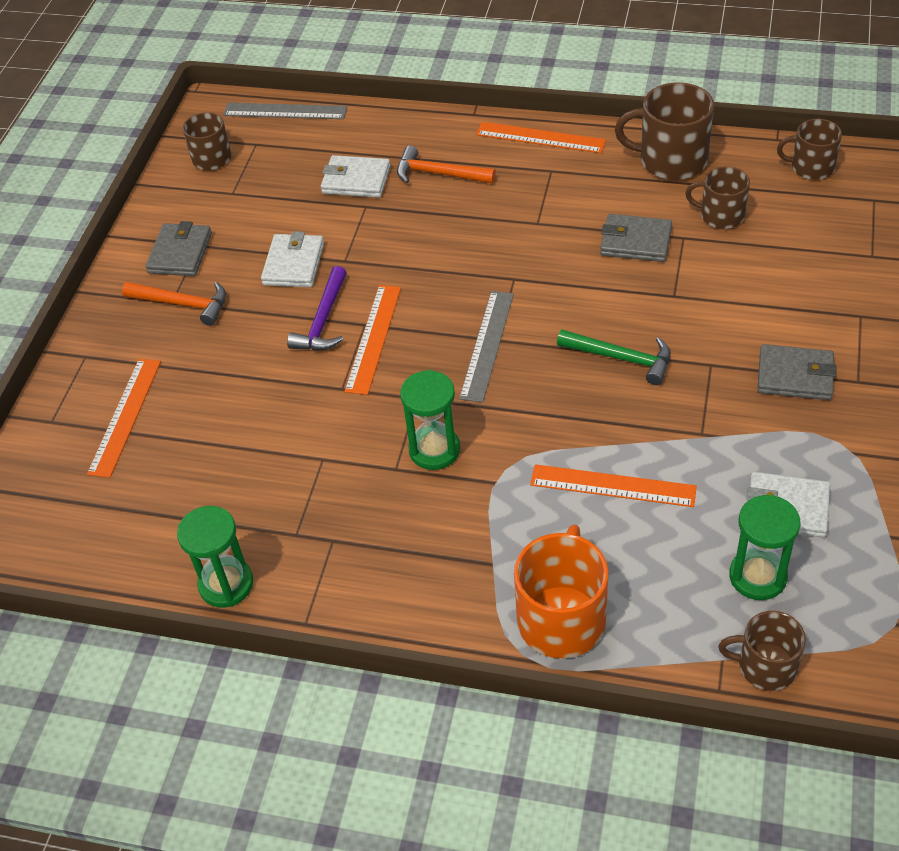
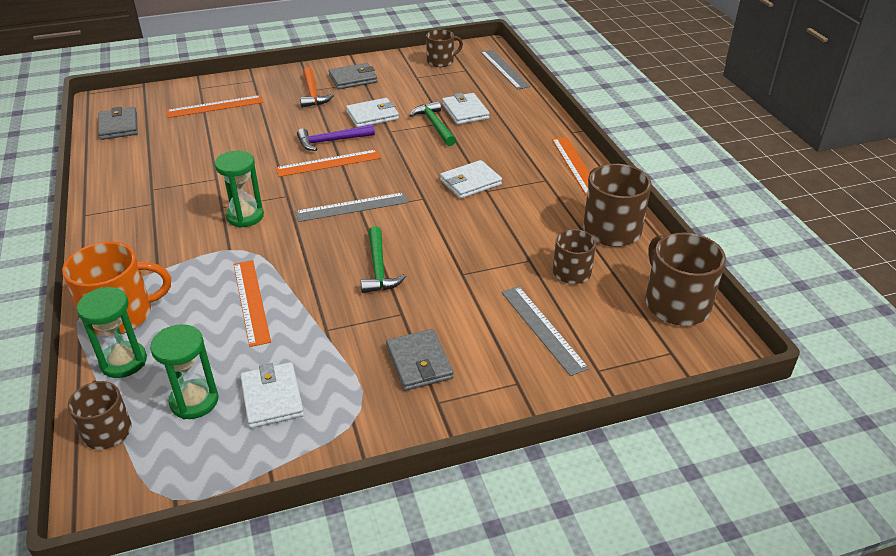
camera: 55 degrees right, 10 degrees down
(226, 584) = (104, 179): green hourglass -> green hourglass (123, 362)
(365, 217) = (434, 125): none -> green hammer
(439, 174) = (499, 138): orange hammer -> none
(512, 230) = (470, 182): none -> white wallet
(635, 242) = (505, 239): grey wallet -> grey wallet (118, 126)
(795, 269) = (542, 329): none -> grey ruler
(811, 167) = (676, 303): brown mug -> brown mug, size x1.60

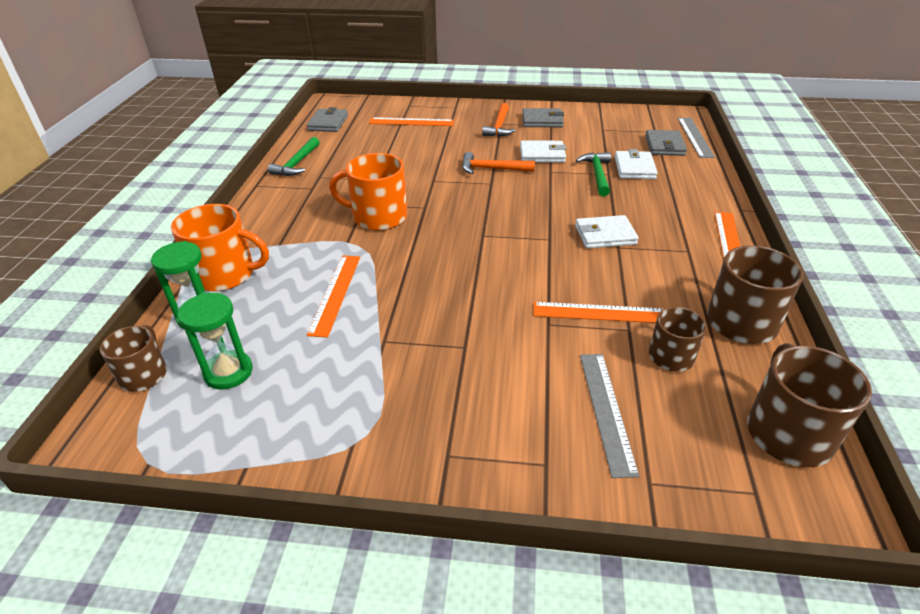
camera: 25 degrees right, 0 degrees up
(245, 216) = (378, 216): green hourglass -> orange mug
(272, 398) = (294, 393): white wallet -> none
(328, 163) = (478, 187): orange ruler -> orange ruler (599, 313)
(331, 141) = (492, 169): purple hammer -> orange hammer
(352, 207) = (476, 231): grey ruler -> none
(379, 268) = (468, 295): green hammer -> green hammer (297, 163)
(419, 363) = (453, 404): grey wallet -> grey wallet (664, 146)
(441, 61) = (634, 120): brown mug -> none

